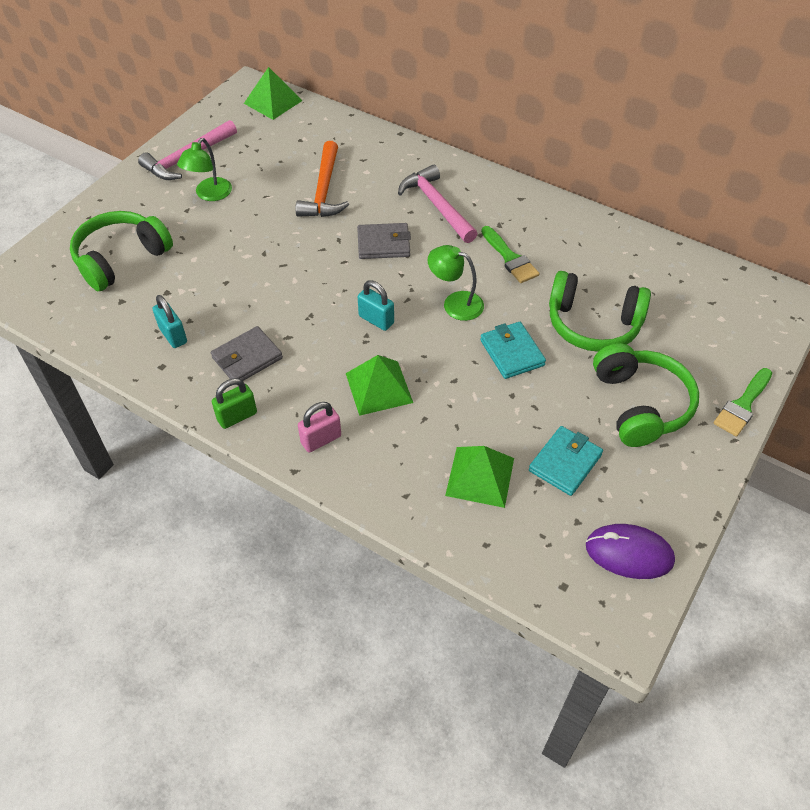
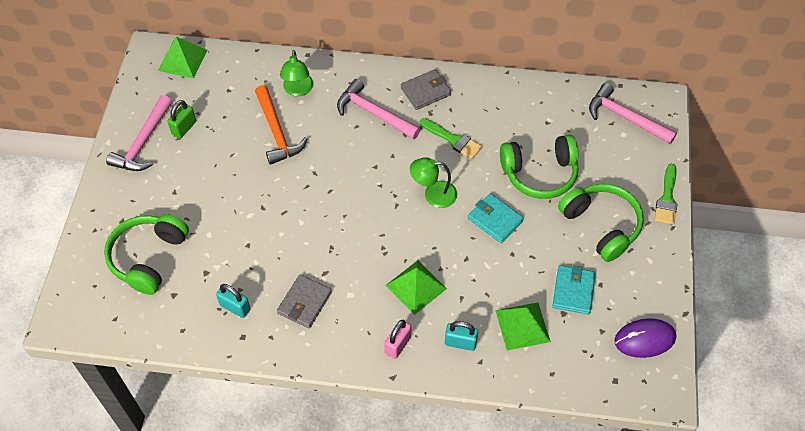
camera: 25 degrees left, 5 degrees up
(209, 194) = (184, 170): green lamp -> green lamp (298, 90)
(237, 416) = (326, 353): green padlock -> green padlock (184, 128)
(376, 320) = (383, 231): turquoise padlock -> turquoise padlock (460, 342)
(383, 244) = (352, 163): grey wallet -> grey wallet (425, 91)
(732, 302) = (625, 118): none -> pink hammer

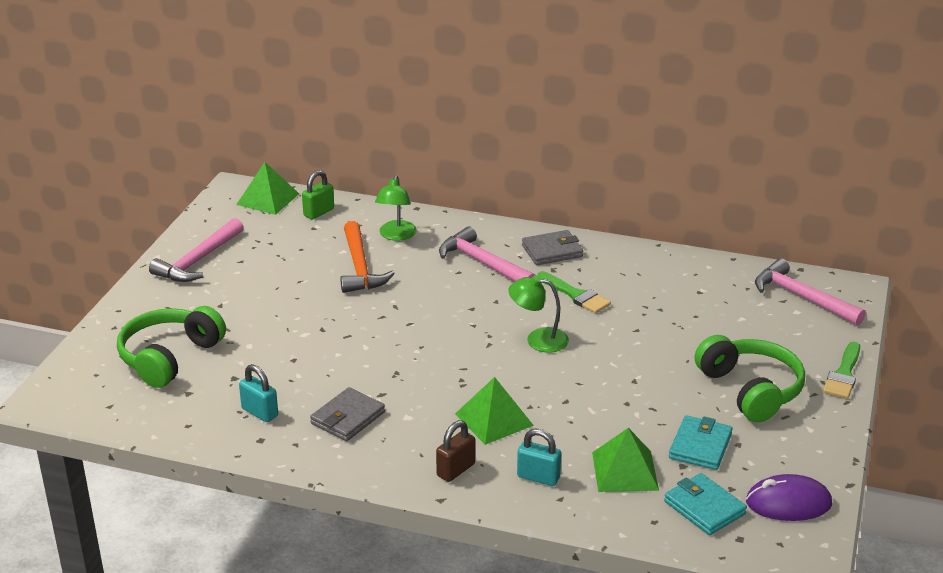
camera: 10 degrees right, 25 degrees down
(184, 128) = (250, 253): green padlock -> green padlock (319, 212)
(398, 345) = (456, 470): pink padlock -> brown padlock
(495, 220) = (612, 370): turquoise wallet -> turquoise wallet (704, 507)
(539, 173) = (679, 335): green headphones -> none

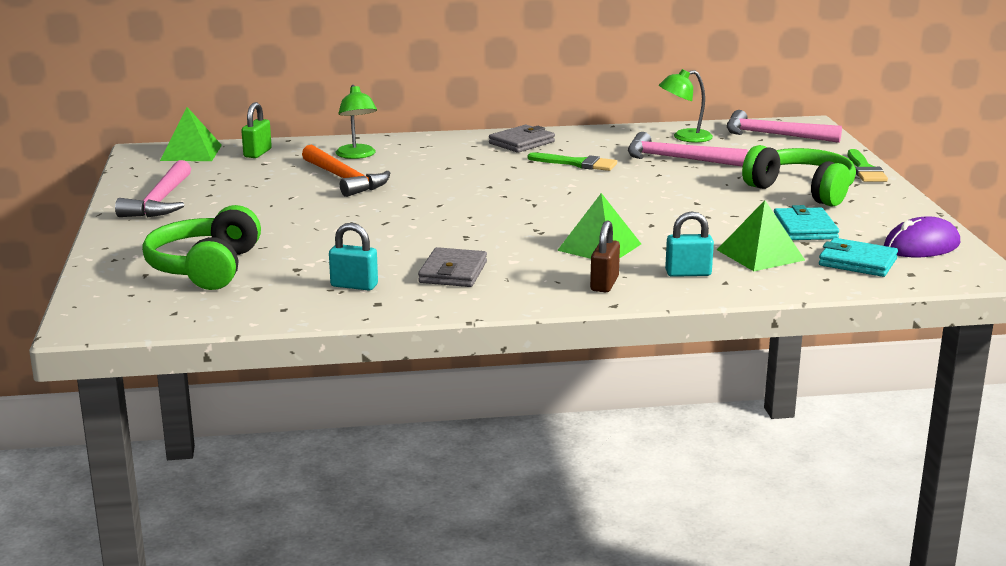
camera: 25 degrees left, 10 degrees down
(483, 263) = (465, 159): pink hammer -> pink hammer (677, 159)
(538, 339) = (577, 194): green lamp -> green lamp (684, 137)

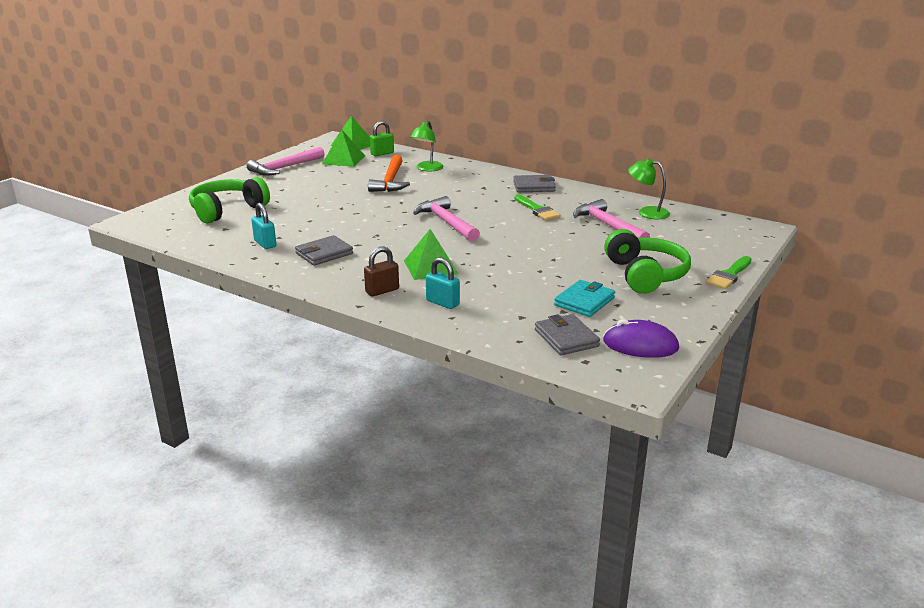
camera: 40 degrees right, 5 degrees up
(760, 255) = (514, 308): green pyramid -> green pyramid (343, 160)
(774, 135) = (716, 229): pink hammer -> pink hammer (446, 222)
(857, 262) = (566, 338): turquoise wallet -> grey wallet

